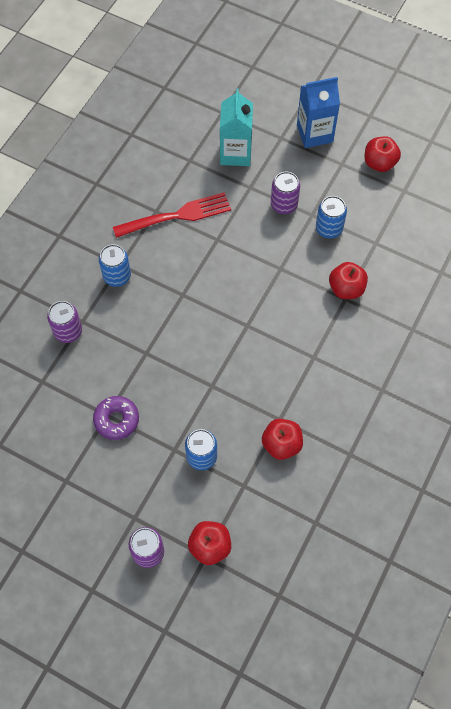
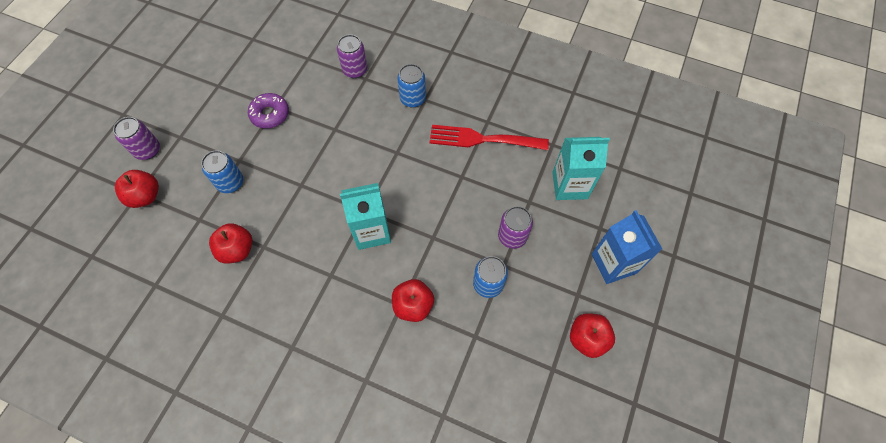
camera: 85 degrees right, 0 degrees up
(176, 216) = (484, 139): red fork -> red fork turned 120 degrees clockwise
(270, 320) = (371, 231): none -> turquoise carton

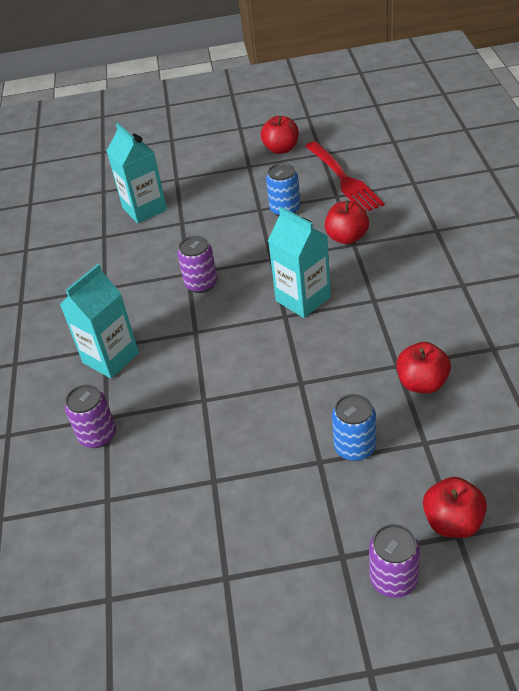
camera: 115 degrees left, 20 degrees down
(270, 114) = (229, 477): purple donut -> none
(413, 99) = (111, 358): blue can -> turquoise carton
(484, 139) = (130, 280): red fork -> red fork (343, 179)
(512, 236) = (226, 216): purple can -> purple can (201, 284)
(613, 263) = (204, 161): blue carton -> none

